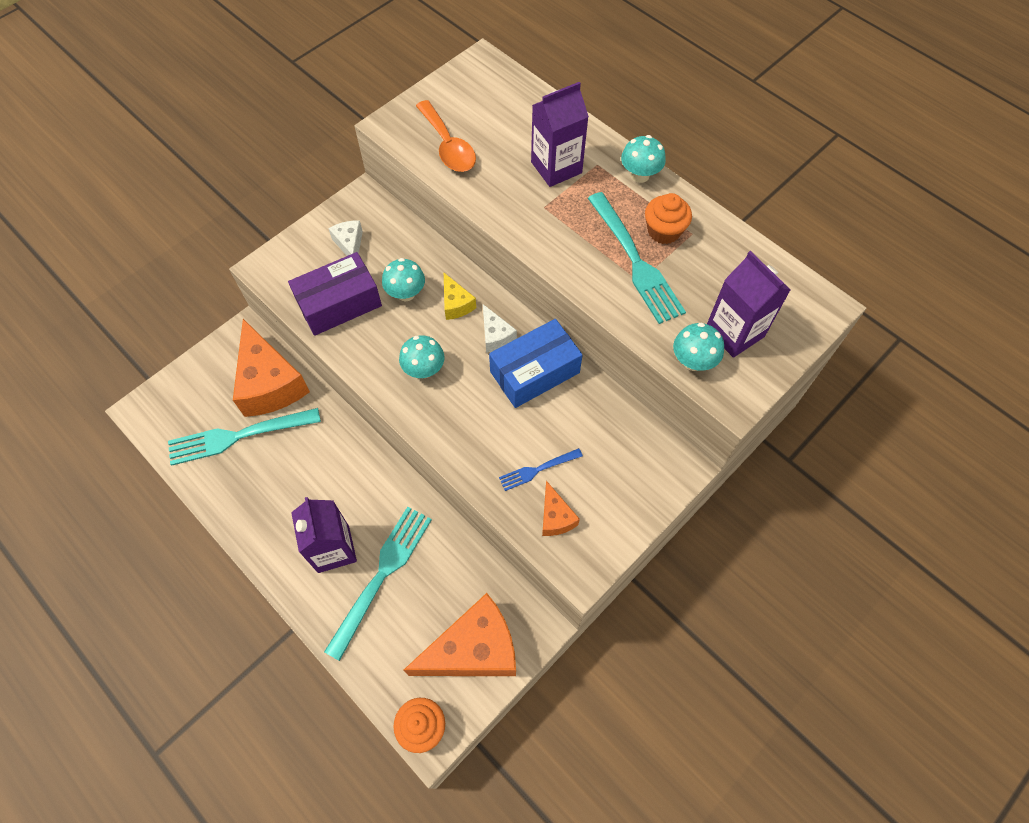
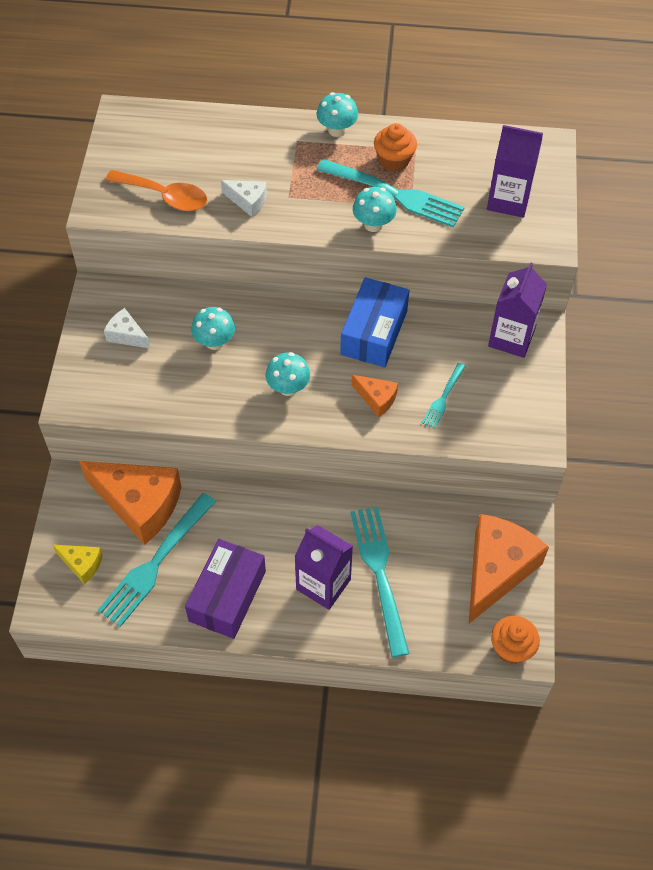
camera: 40 degrees left, 5 degrees down
(339, 304) = (167, 386): purple box -> purple box (227, 596)
(456, 304) = (263, 323): yellow cheese -> yellow cheese (82, 564)
(495, 336) = (318, 326): white cheese -> white cheese (248, 201)
(538, 469) = (443, 398): blue fork -> turquoise fork
(555, 517) = (487, 420): orange cheese -> orange cheese (376, 399)
(556, 167) = (268, 161): purple carton -> purple carton (511, 338)
(693, 361) = (500, 237): turquoise mushroom -> turquoise mushroom (373, 224)

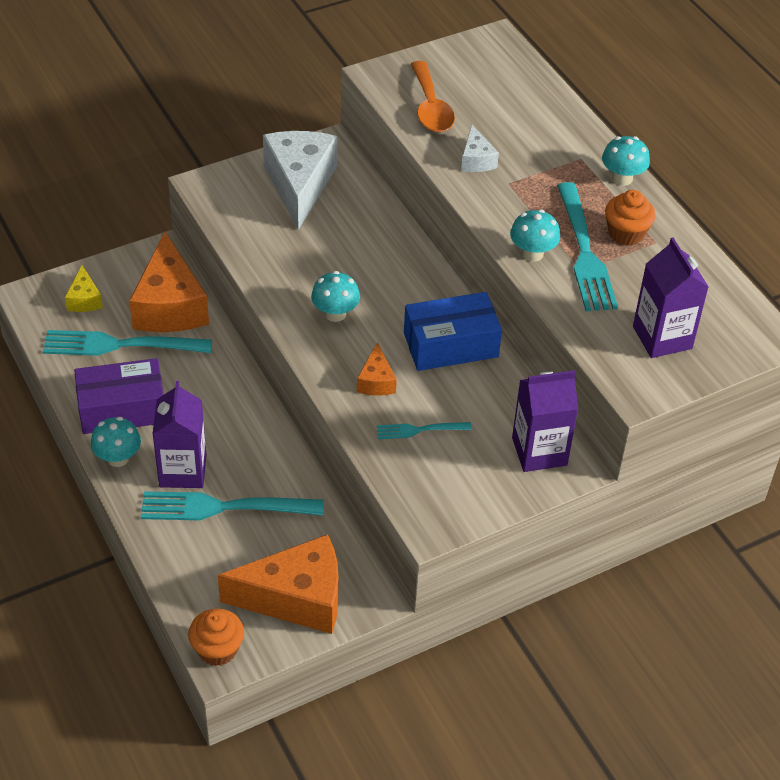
camera: 55 degrees right, 10 degrees down
(126, 335) = (300, 184): white cheese -> white cheese, size x2.12
(214, 342) = (342, 242): turquoise mushroom -> turquoise mushroom (118, 458)
(379, 574) = (224, 507): turquoise fork -> turquoise fork turned 135 degrees counterclockwise

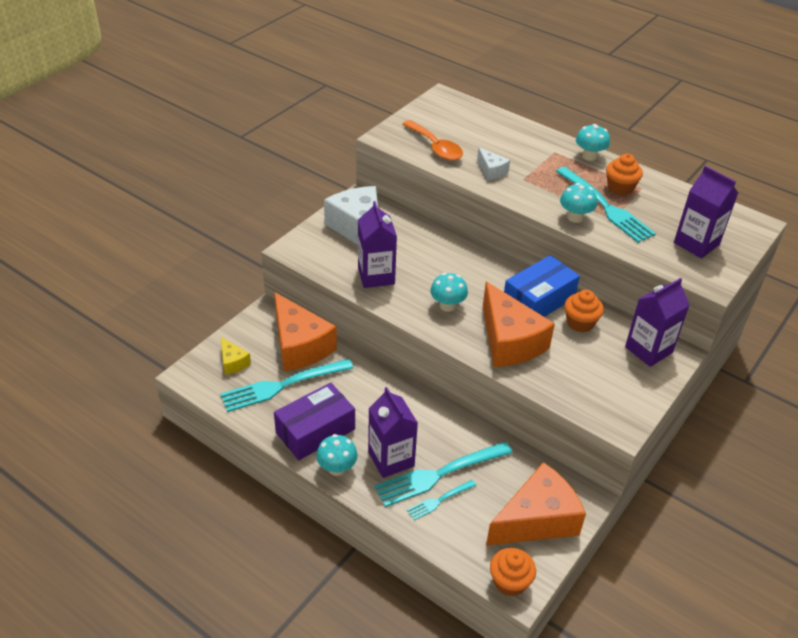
camera: 25 degrees left, 5 degrees down
(278, 249) = (376, 276): none -> purple carton
(376, 381) = (509, 341): orange cheese -> orange cheese, size x2.12
(420, 430) = (563, 363): turquoise fork -> turquoise fork (439, 500)
(480, 389) = (580, 323): none -> orange cupcake

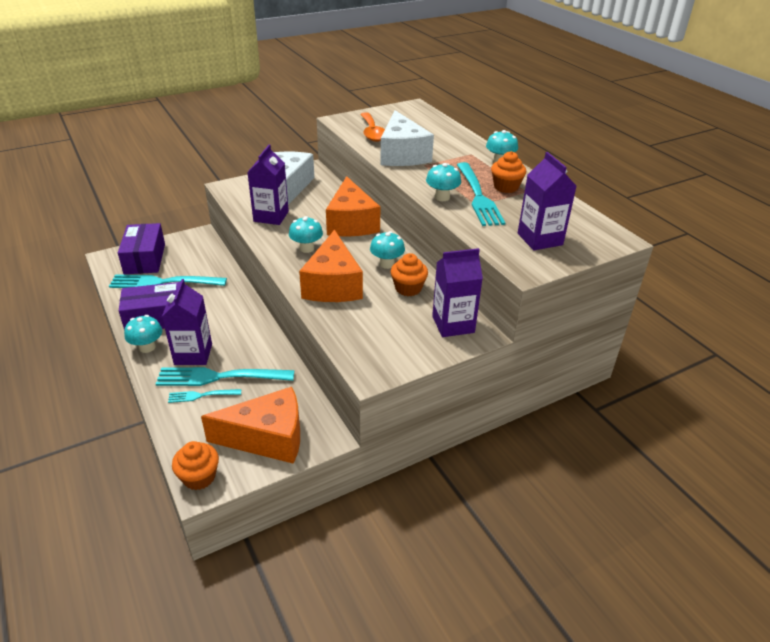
camera: 25 degrees right, 5 degrees down
(233, 362) = (145, 258): yellow cheese -> purple box
(299, 346) = (201, 261): orange cheese -> orange cheese (351, 223)
(491, 171) = (402, 155): white cheese -> white cheese, size x2.12
(538, 300) = (387, 264): blue box -> turquoise mushroom

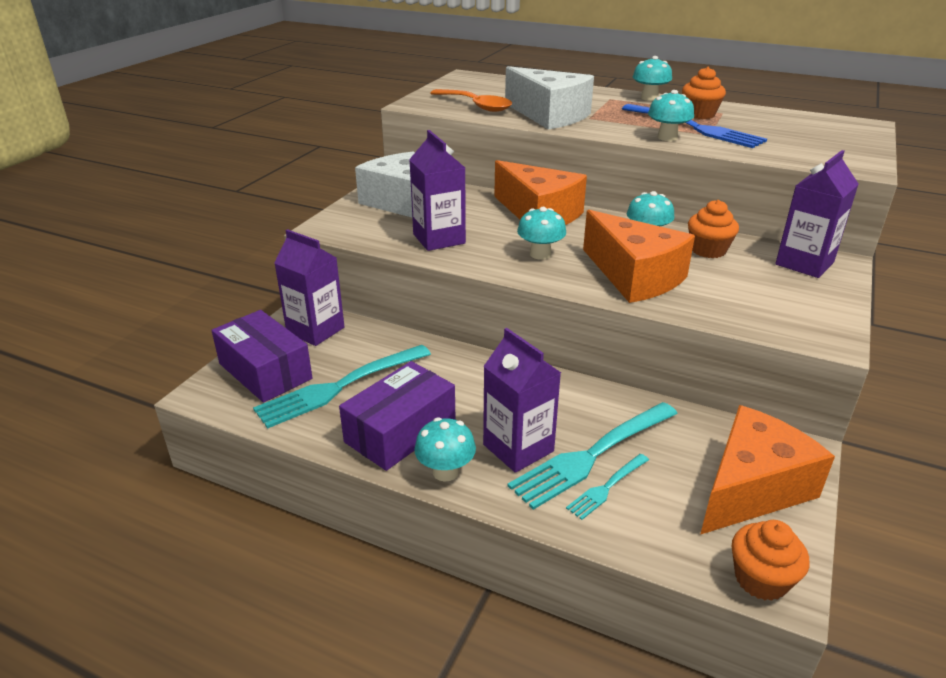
camera: 35 degrees left, 5 degrees down
(478, 196) = (695, 127): turquoise fork -> blue fork
(540, 239) = (817, 143): purple carton -> purple carton (315, 330)

